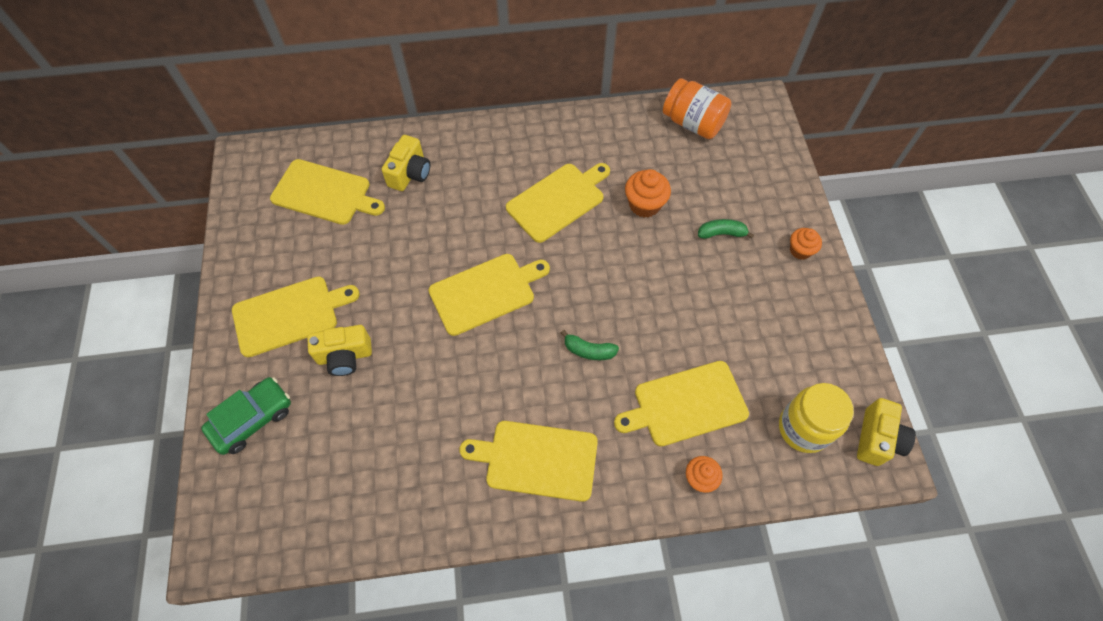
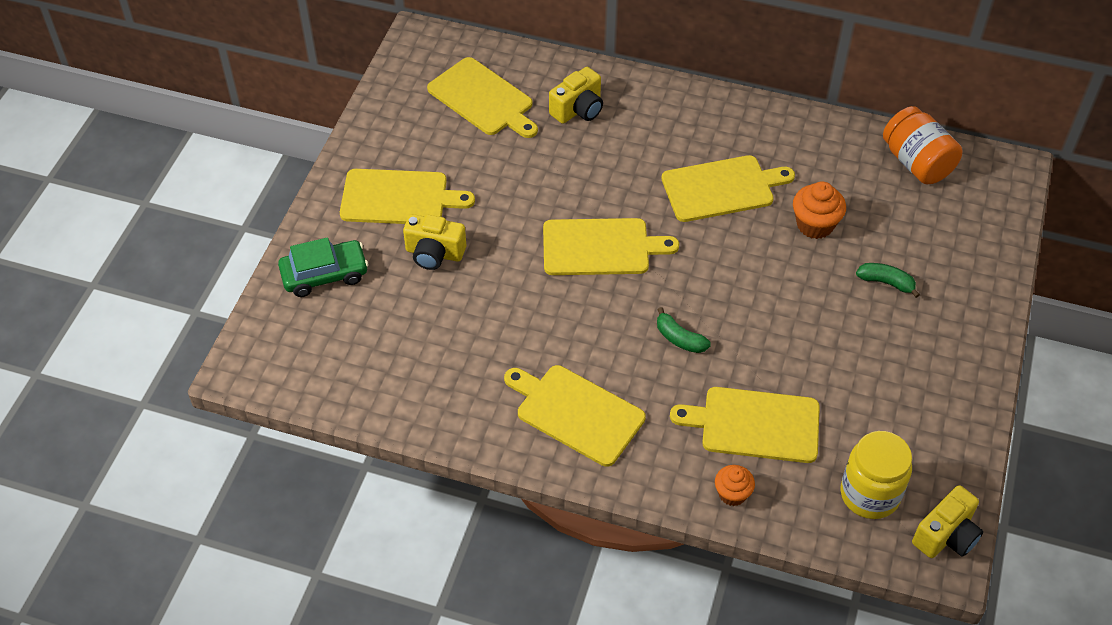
camera: 25 degrees right, 10 degrees down
(800, 250) = (967, 331): orange cupcake -> none

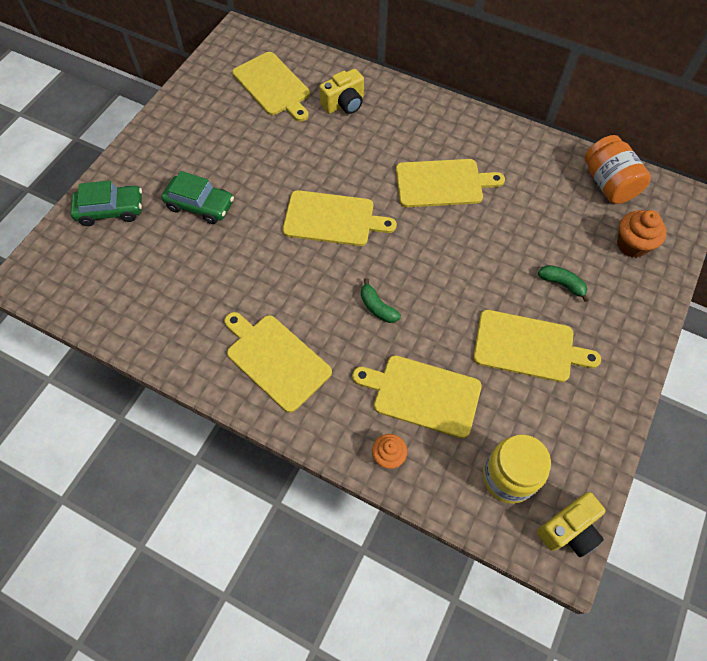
camera: 10 degrees right, 10 degrees up
(399, 198) = (186, 156): yellow cutting board -> yellow cutting board (528, 346)
(434, 253) = (200, 205): yellow camera -> green car
(815, 225) = (512, 225): orange cupcake -> orange cupcake (632, 245)

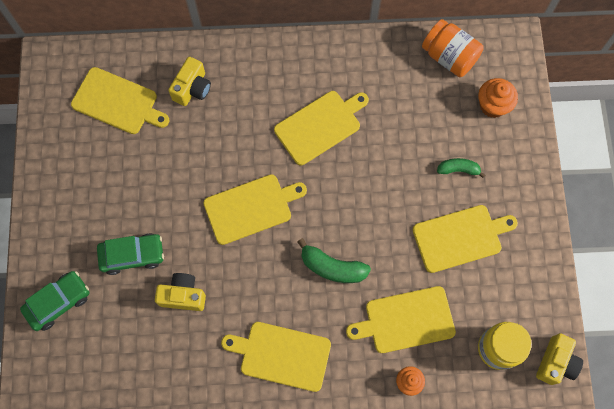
camera: 30 degrees left, 10 degrees up
(220, 260) = (183, 295): none -> yellow camera
(377, 307) = (332, 267): green banana -> green banana, size x1.57

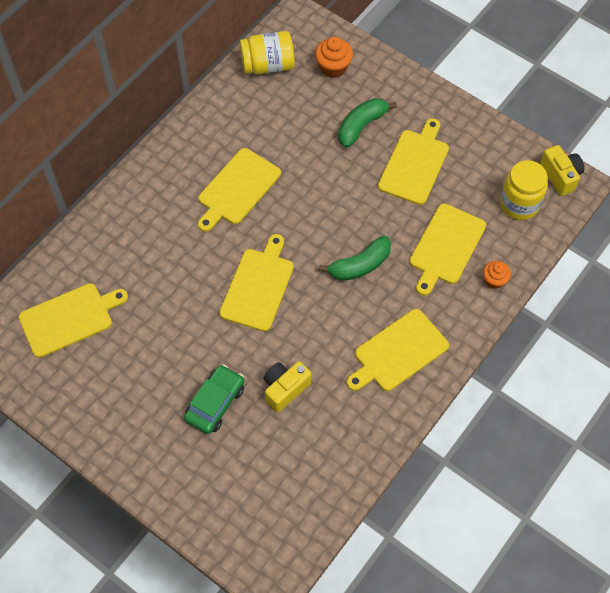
camera: 50 degrees left, 10 degrees down
(58, 302) = (202, 491): green car -> none
(192, 88) = (115, 255): yellow camera -> none
(320, 126) = (237, 189): yellow cutting board -> yellow cutting board turned 150 degrees counterclockwise
(449, 57) = (268, 65): orange jar -> yellow jar
(458, 169) = (361, 126): green banana -> green banana, size x1.57

